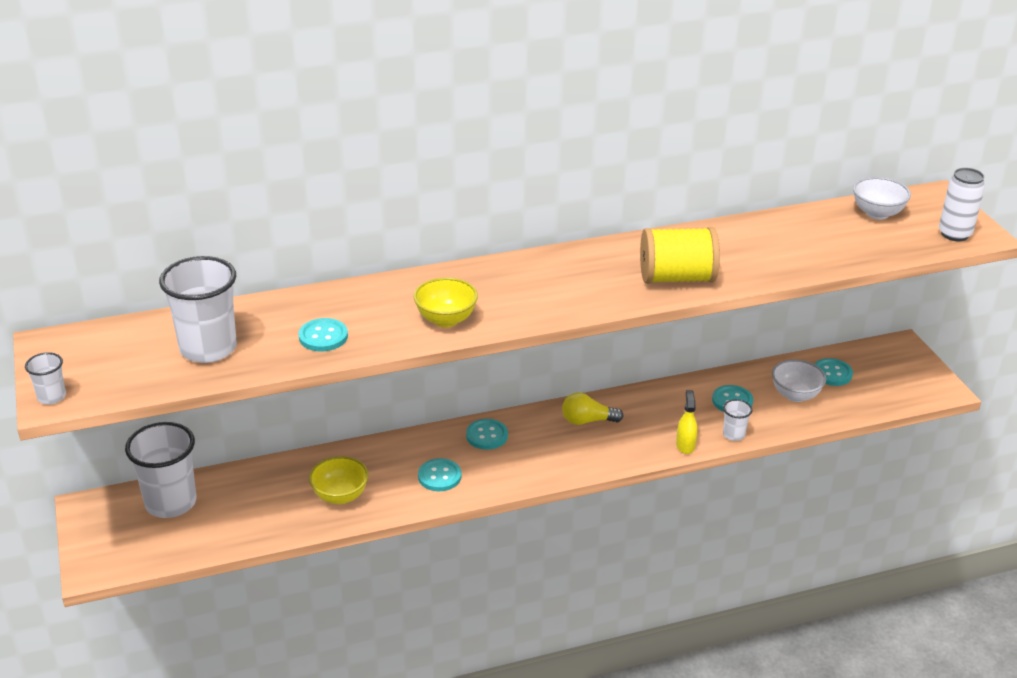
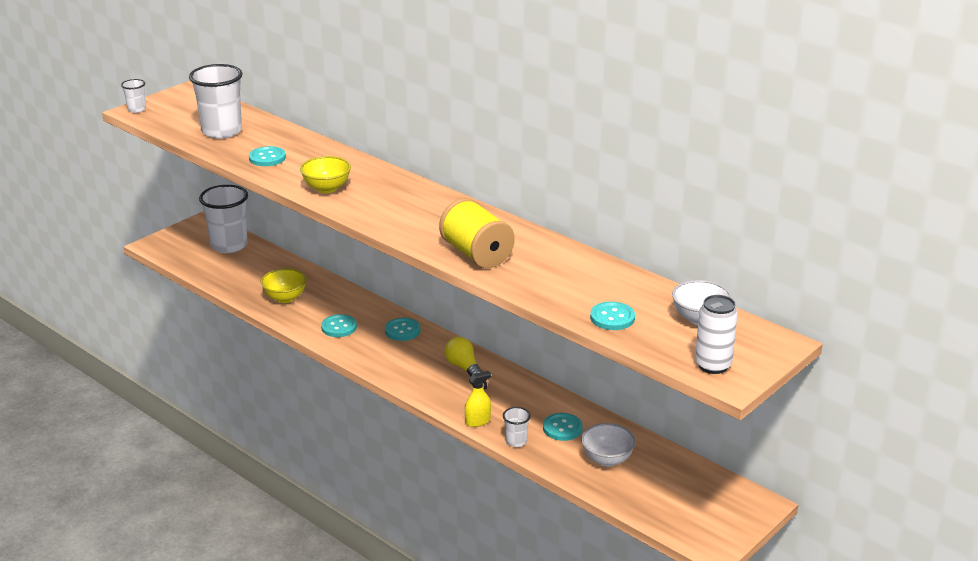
camera: 60 degrees right, 5 degrees down
(832, 373) = (663, 472): turquoise button -> turquoise button (612, 318)

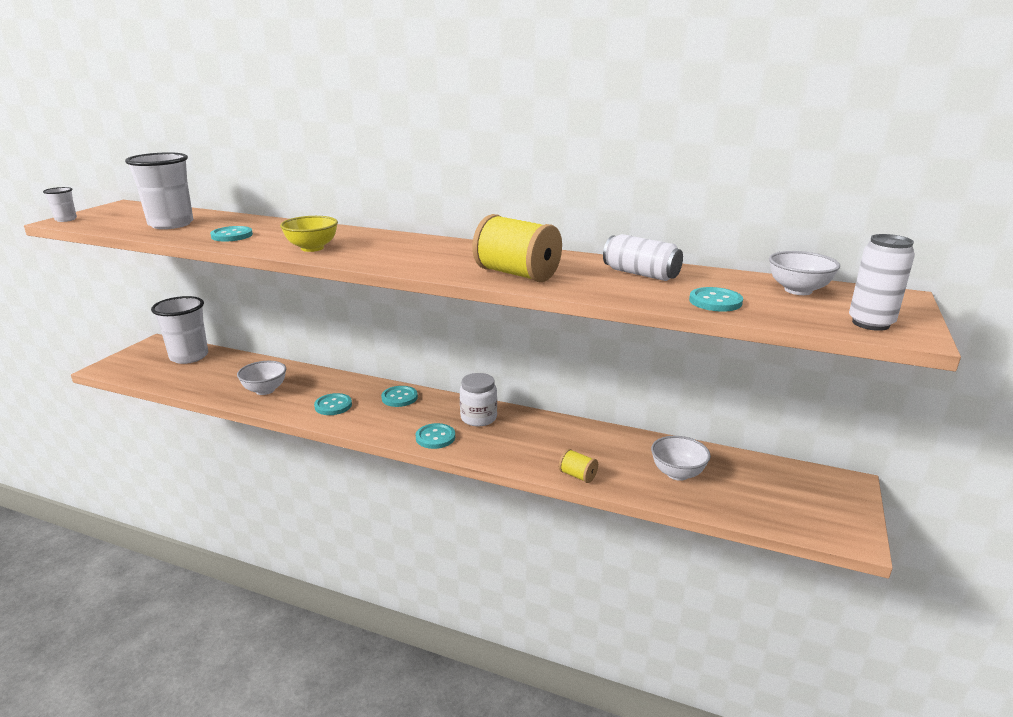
camera: 20 degrees left, 5 degrees down
(285, 298) = (265, 390): yellow bowl -> white bowl
(463, 367) = (478, 418): yellow light bulb -> white jar
(477, 421) = (526, 464): yellow spray bottle -> none
(516, 441) = (577, 475): white cup -> yellow spool
(562, 428) = (612, 453): turquoise button -> turquoise button (435, 437)
(583, 273) = (641, 274): none -> white can

